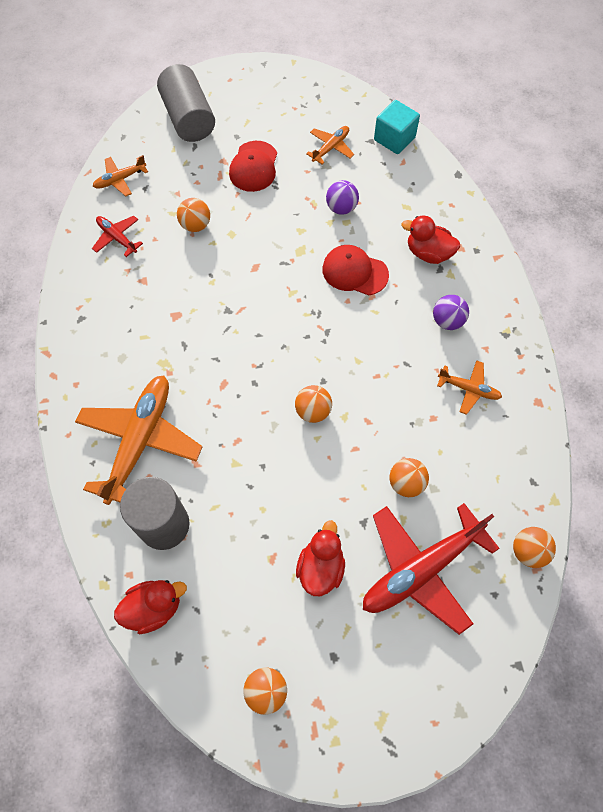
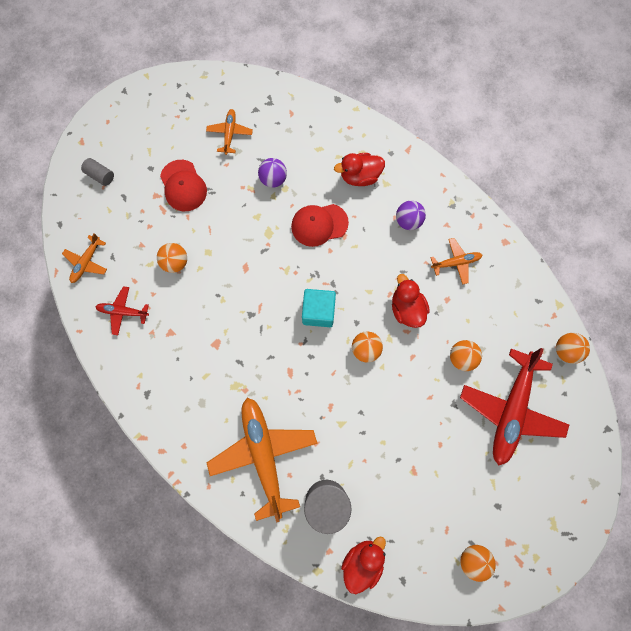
camera: 35 degrees left, 10 degrees up
(189, 118) = (100, 175): grey cylinder -> grey cylinder, size x0.45
(320, 567) = (448, 454): red duck -> red duck (407, 308)
(394, 139) = (271, 97): turquoise cube -> turquoise cube (318, 312)

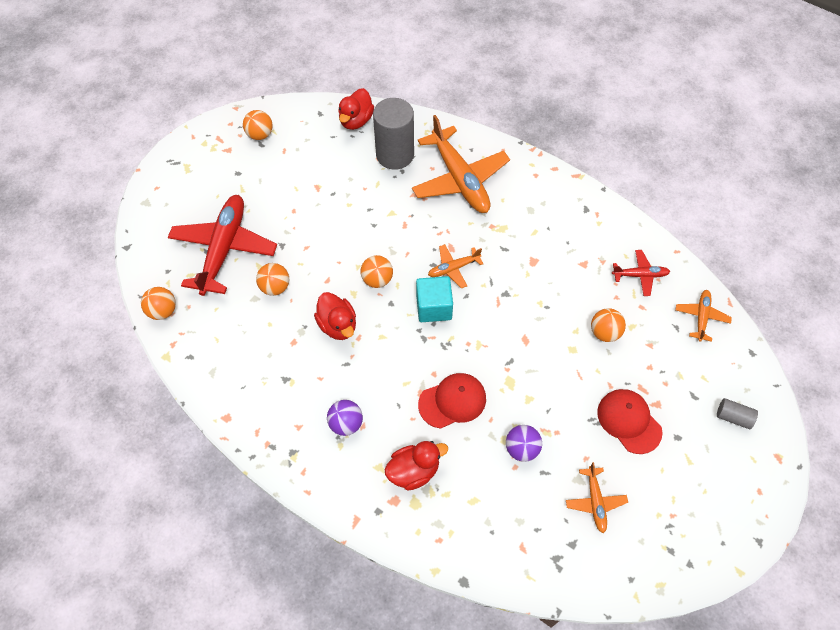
camera: 170 degrees right, 15 degrees down
(456, 262) = (285, 383): orange plane -> orange plane (453, 268)

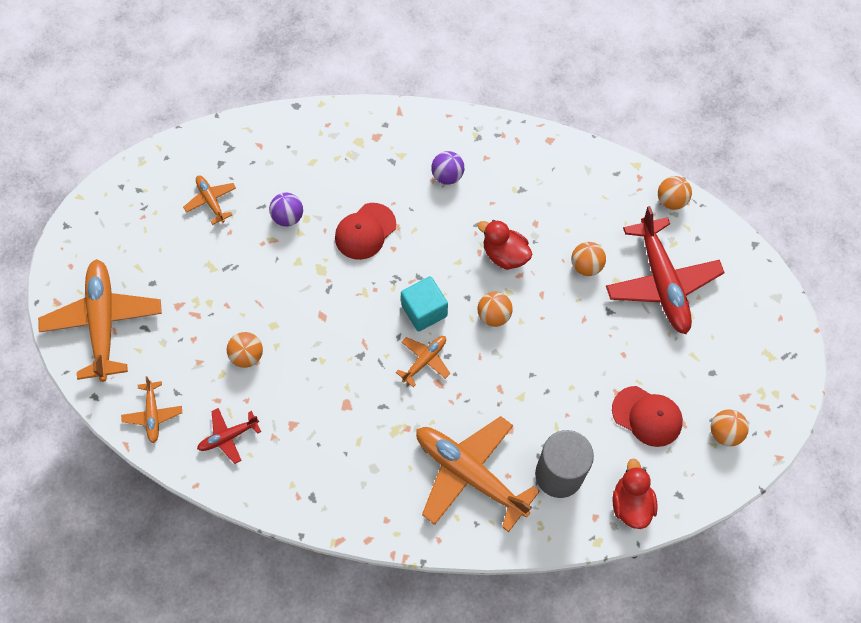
camera: 155 degrees right, 5 degrees up
(414, 471) = (371, 163): red duck -> none
(629, 421) = (200, 279): red cap -> red cap (647, 416)
(733, 417) = (103, 322): grey cylinder -> orange plane

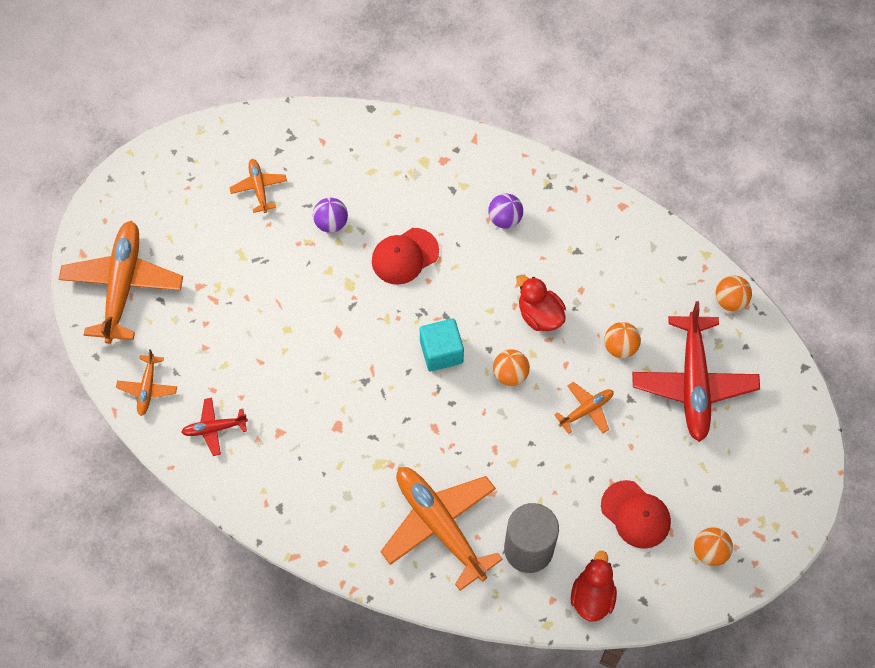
camera: 15 degrees right, 0 degrees up
(247, 356) = (253, 353): orange ball -> none
(424, 360) = (427, 402): orange plane -> orange plane (586, 410)

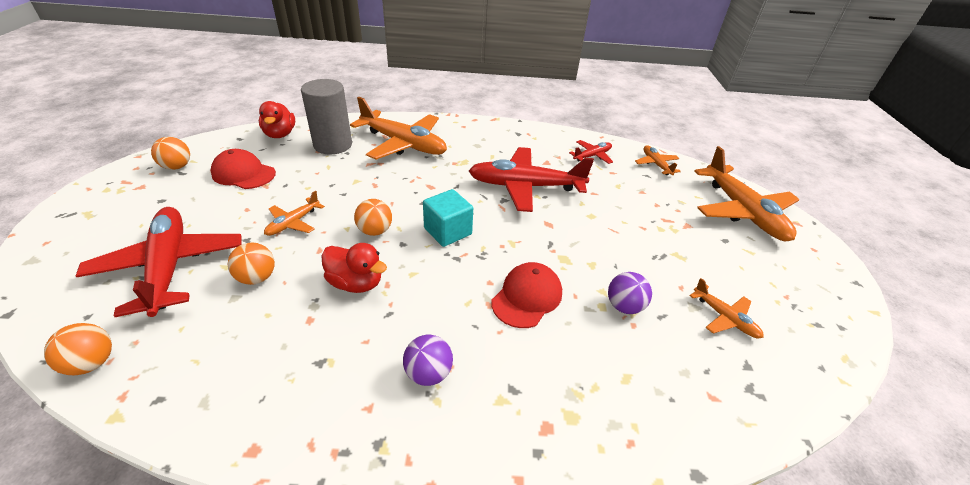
camera: 155 degrees right, 25 degrees down
(330, 395) = (525, 186): none -> red plane

